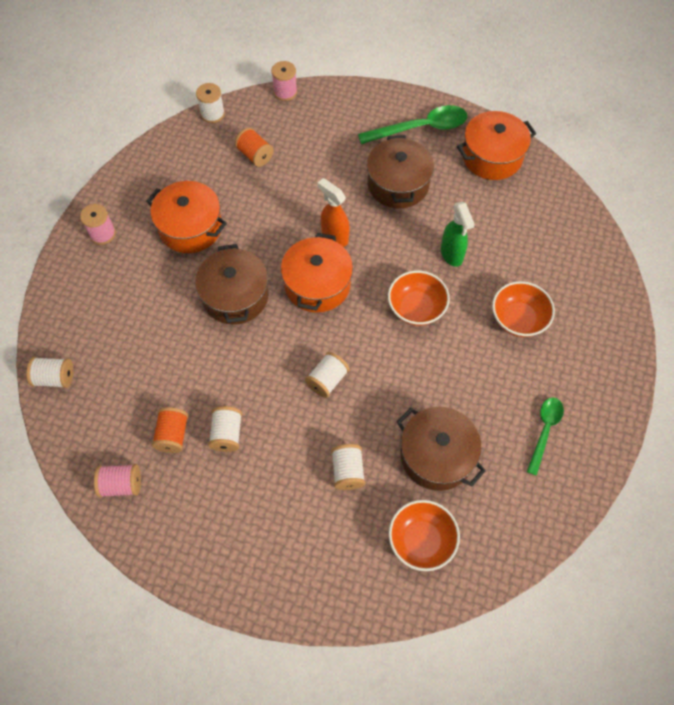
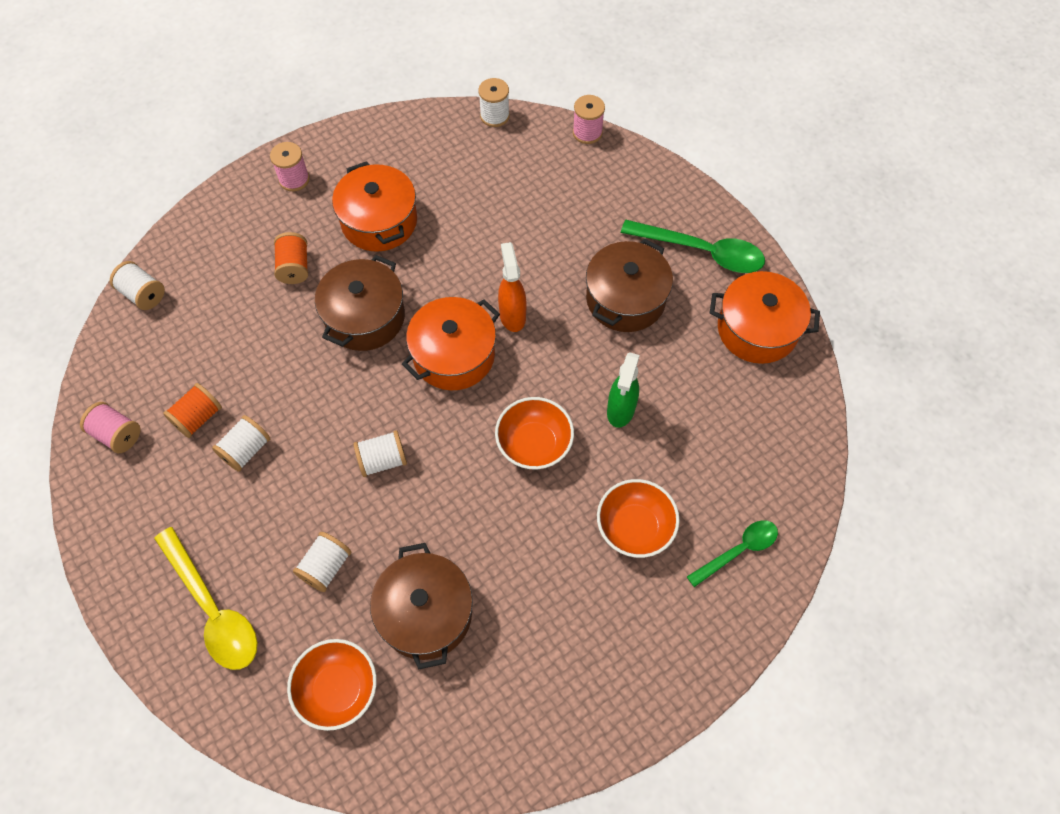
camera: 35 degrees right, 0 degrees up
(255, 155) = (502, 182): orange spool -> orange spool (294, 267)
(294, 550) = (213, 608): none -> yellow spoon
(544, 431) = (561, 668): green spoon -> green spoon (738, 551)

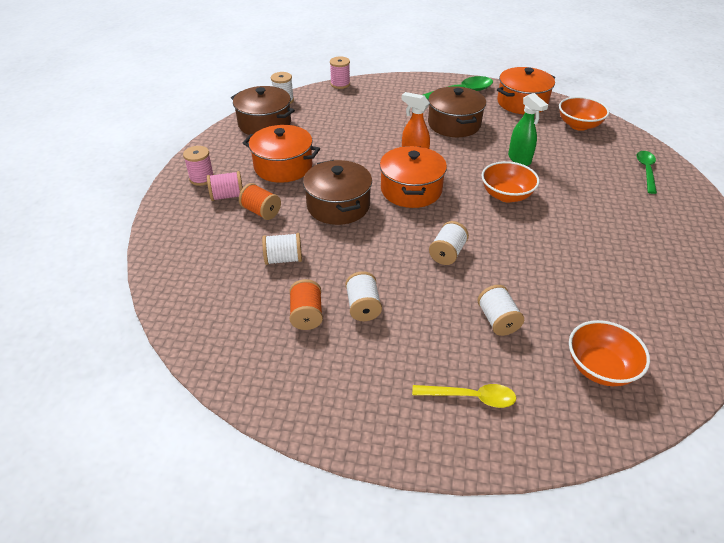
camera: 45 degrees left, 20 degrees down
(117, 434) = (260, 365): pink spool -> pink spool (227, 196)
(143, 294) = (171, 285): white spool -> white spool (283, 259)
(213, 608) = (470, 397): yellow spoon -> yellow spoon, size x0.62
(425, 613) = (578, 296): brown pot -> brown pot (264, 124)
(634, 527) = (598, 192): orange bowl -> orange bowl (578, 125)

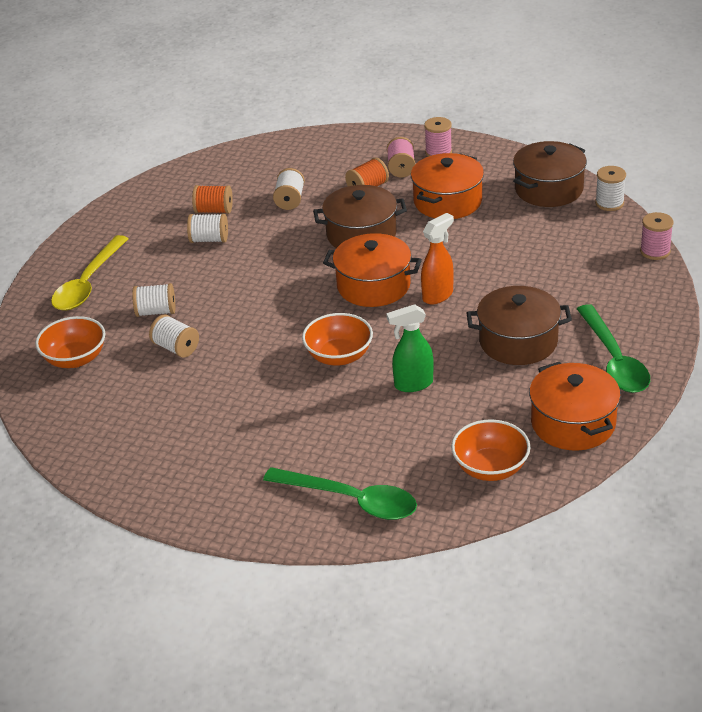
camera: 105 degrees right, 5 degrees down
(447, 253) = (257, 296): white spool -> white spool (176, 348)
(470, 397) = (88, 283): yellow spoon -> yellow spoon, size x1.60
(646, 171) = (351, 500): green spoon -> green spoon, size x1.60

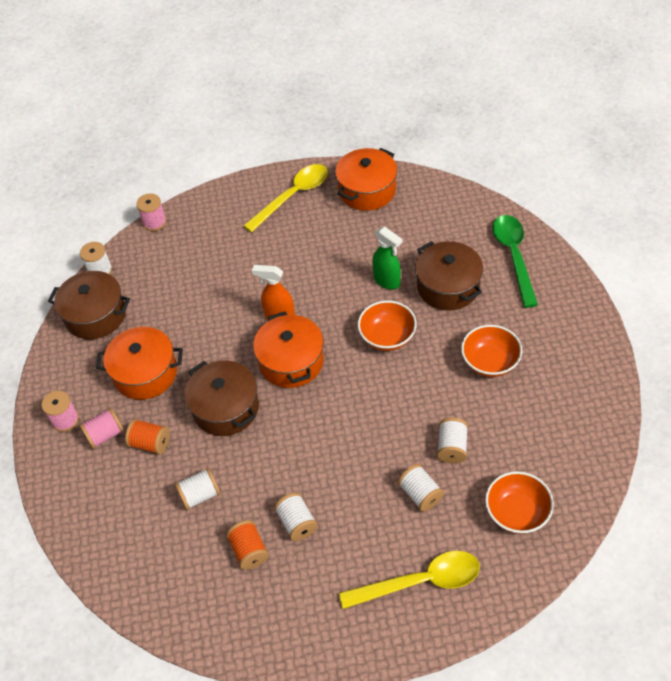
camera: 120 degrees left, 15 degrees up
(490, 468) = (434, 208): orange bowl -> orange bowl (490, 362)
(518, 341) = (304, 249): brown pot -> brown pot (448, 286)
(614, 360) = (292, 196): green spoon -> yellow spoon

